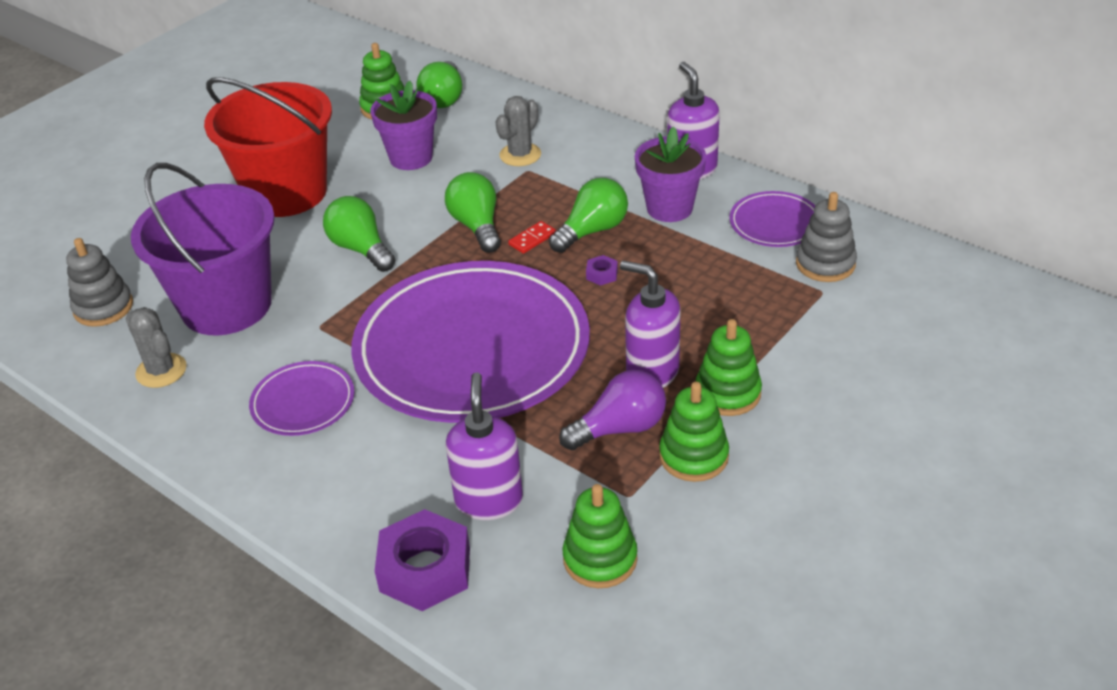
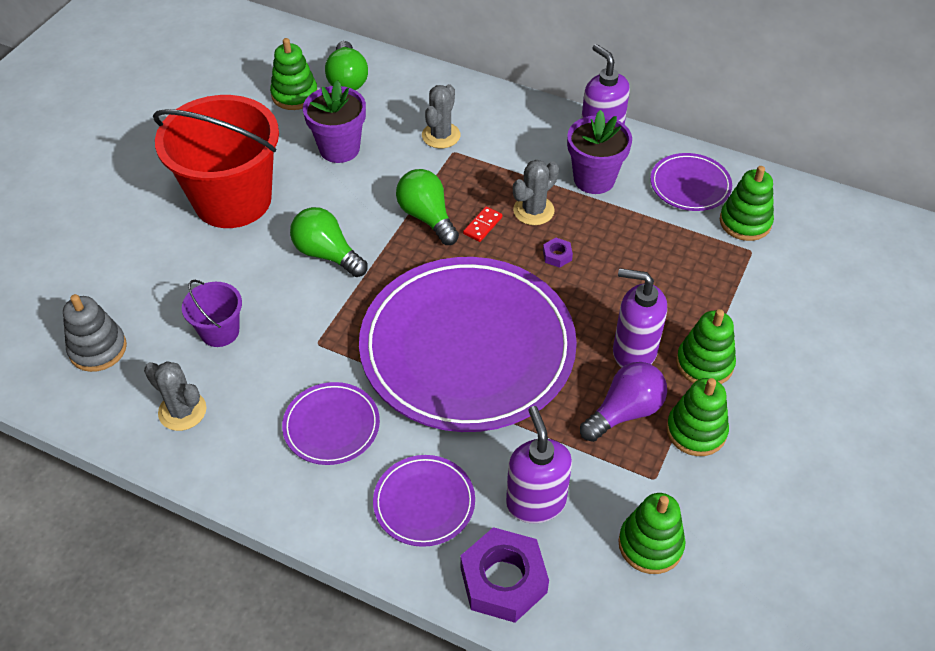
camera: 15 degrees left, 10 degrees up
(226, 305) = (220, 331): purple bucket -> purple bucket, size x0.45
(370, 485) = (424, 503): none -> purple plate
(592, 231) = (533, 211): green light bulb -> grey cactus
(825, 264) = (745, 222): grey stacking toy -> green stacking toy

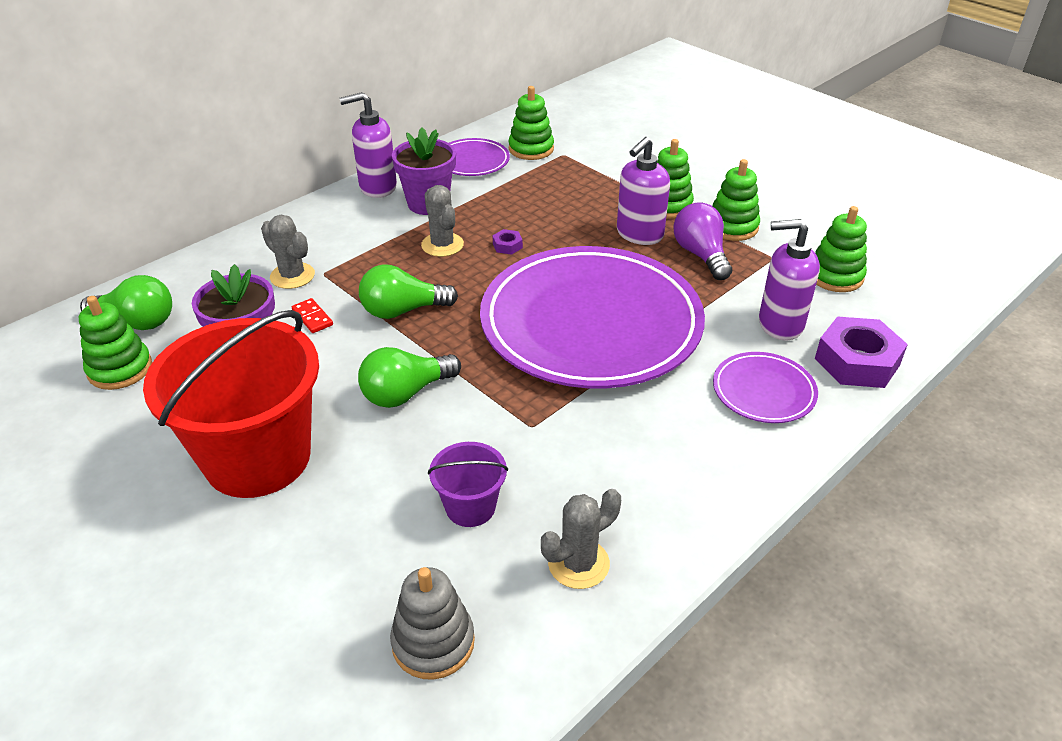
camera: 70 degrees left, 10 degrees down
(331, 426) = (649, 437): purple plate -> none
(482, 225) = (440, 278): red domino -> red domino (312, 317)

